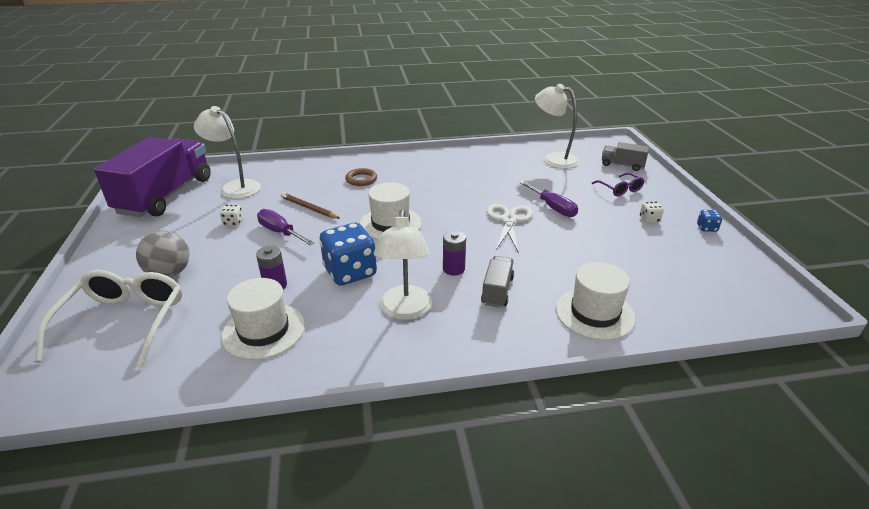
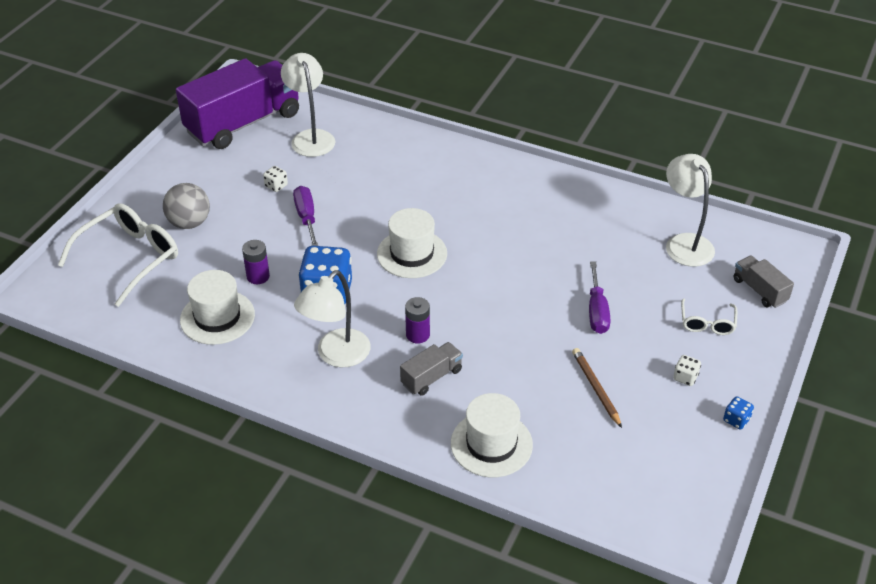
camera: 35 degrees right, 10 degrees up
(309, 208) = (354, 198): brown pencil -> brown pencil (595, 388)
(361, 179) = (437, 180): brown ring -> none
(509, 220) = (531, 305): white scissors -> none
(620, 189) = (707, 323): purple glasses -> white glasses

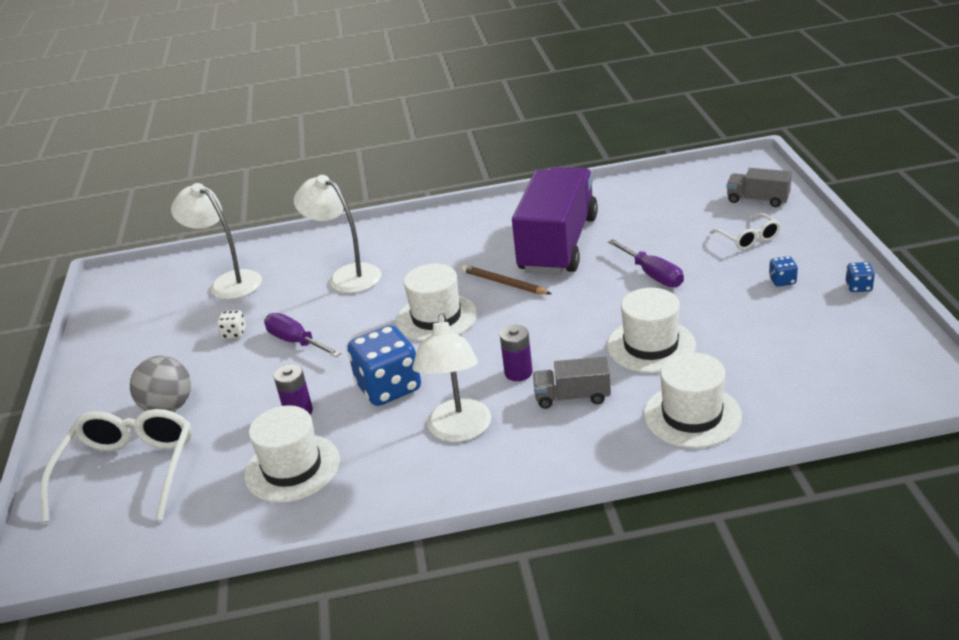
camera: 30 degrees left, 10 degrees down
(243, 123) = (141, 303): purple truck -> purple truck (558, 244)
(431, 377) = (572, 397): grey truck -> grey truck turned 105 degrees counterclockwise
(527, 371) = (651, 346): none -> white hat
(595, 388) = (723, 326): brown pencil -> brown pencil (504, 283)
(685, 243) = (661, 198): white lamp -> white lamp (347, 276)
(685, 377) = (782, 281): white dice -> blue dice

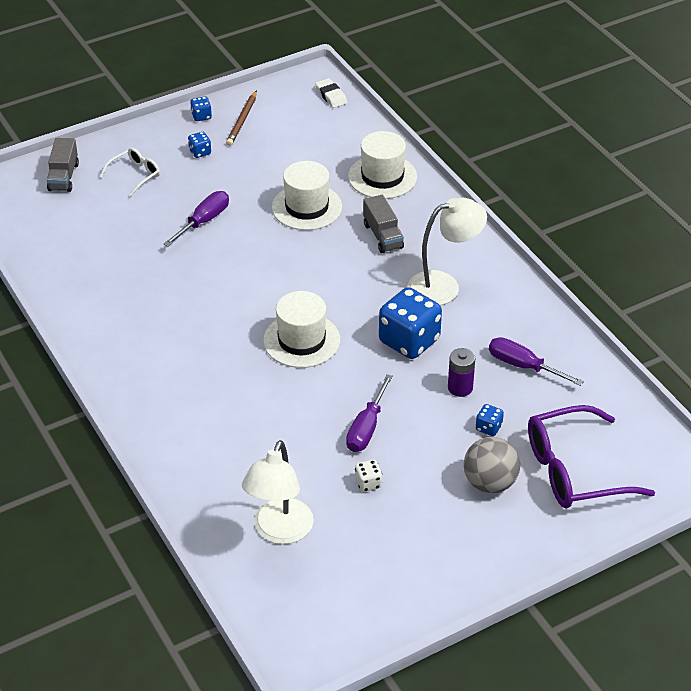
camera: 115 degrees left, 10 degrees up
(129, 471) = (574, 470): white glasses -> purple glasses
(232, 421) = (488, 428): none -> blue dice
(292, 468) = (523, 366): white hat -> purple screwdriver
(347, 276) = (246, 430): white lamp -> none
(504, 283) = (236, 310): brown pencil -> brown pencil (242, 120)
(518, 372) = (363, 270): purple battery -> none
(558, 244) = (161, 288): purple truck -> none
(897, 396) = (331, 96): none -> white eraser

